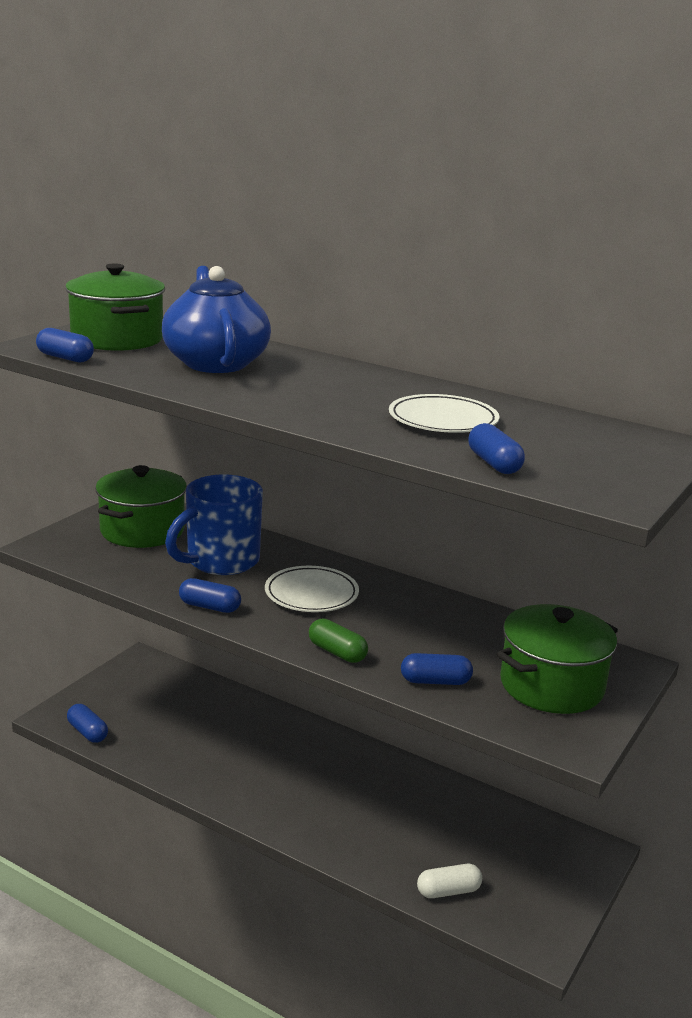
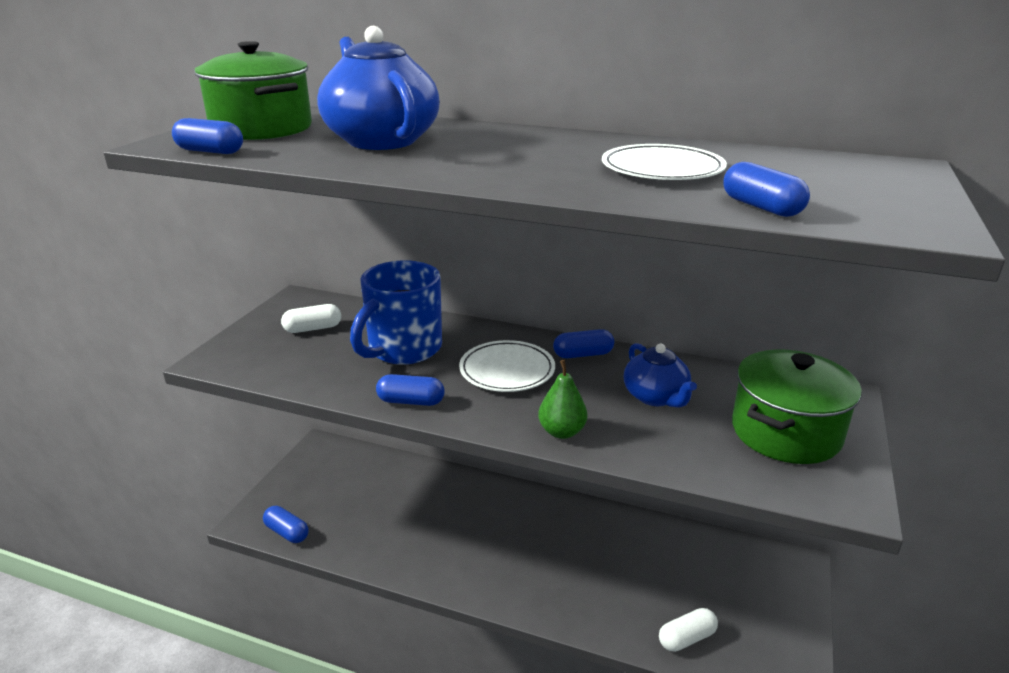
camera: 10 degrees left, 5 degrees up
(142, 531) = (313, 328): green pot -> white capsule
(337, 652) = (562, 432): green capsule -> green pear
(435, 681) = (674, 448): blue capsule -> blue capsule (583, 354)
(443, 637) = (656, 397): none -> blue teapot

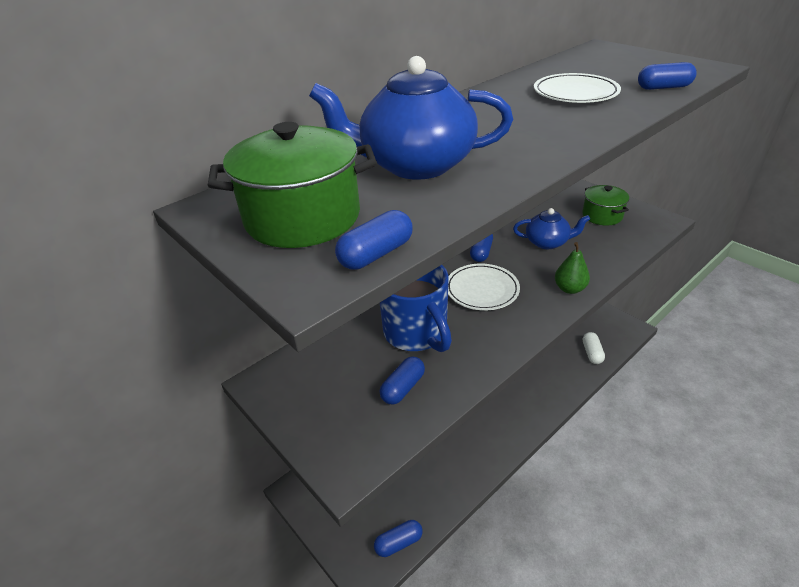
camera: 60 degrees left, 10 degrees up
(313, 328) = (336, 381): white capsule -> none
(411, 401) = (498, 347): blue capsule -> blue capsule (403, 388)
(785, 432) = (602, 215): green pot -> green pot, size x0.64

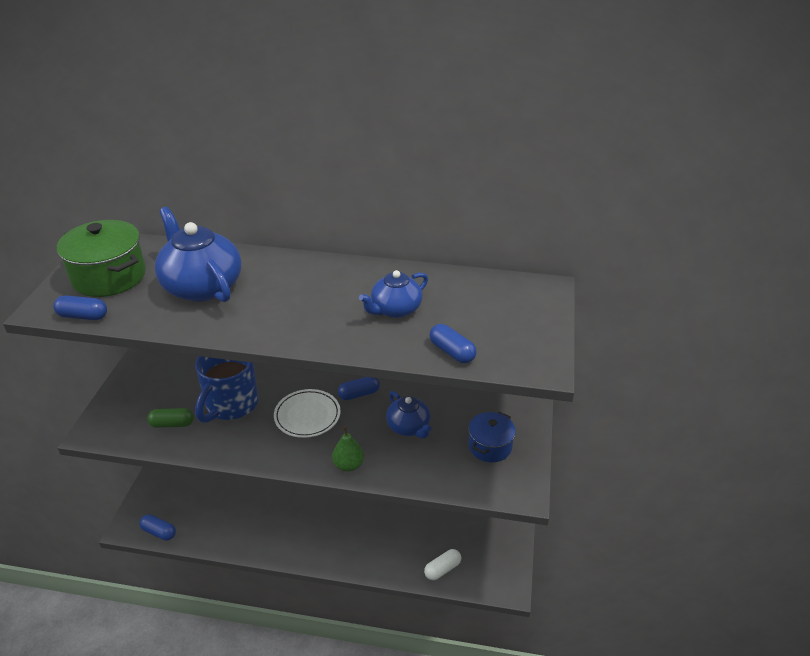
camera: 50 degrees right, 0 degrees up
(403, 388) = (172, 424): blue capsule -> green capsule
(575, 93) = (395, 309): white plate -> blue teapot
(602, 215) = (490, 446): green pot -> blue pot

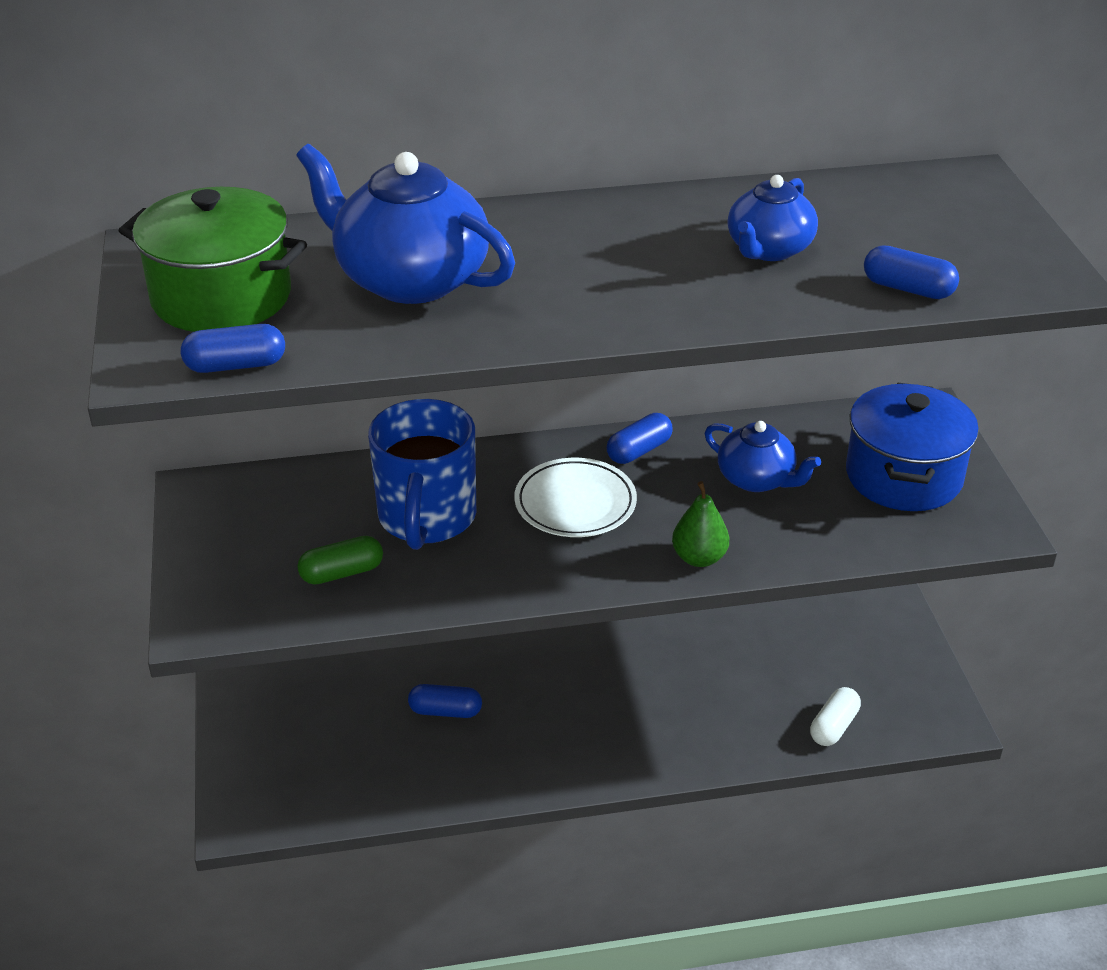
camera: 20 degrees left, 0 degrees up
(159, 532) = (303, 810): blue capsule -> blue capsule (445, 711)
(490, 446) = (903, 476): blue pot -> blue pot, size x1.55

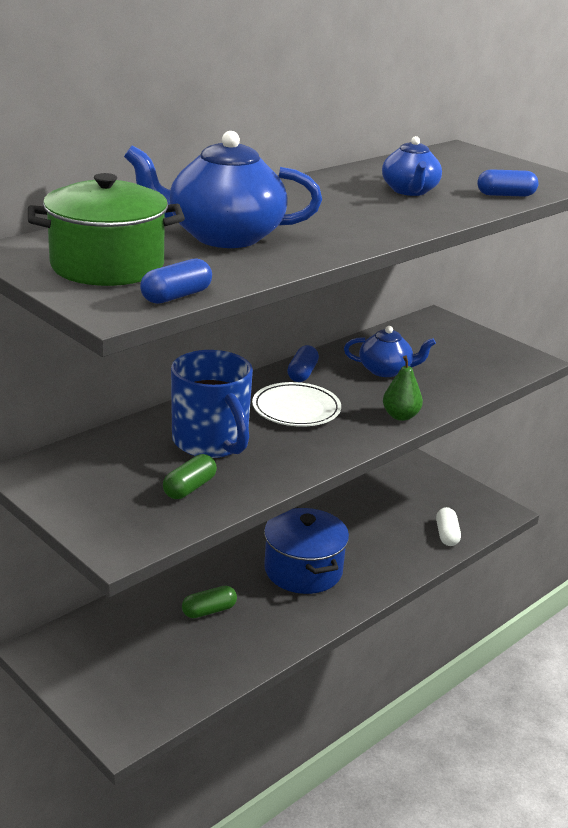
camera: 35 degrees left, 10 degrees down
(445, 711) = (209, 611): blue capsule -> green capsule
(903, 476) = (460, 349): blue pot -> blue pot (303, 570)

